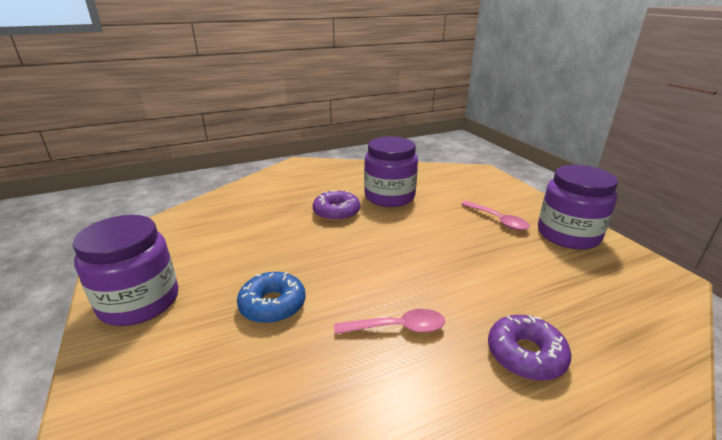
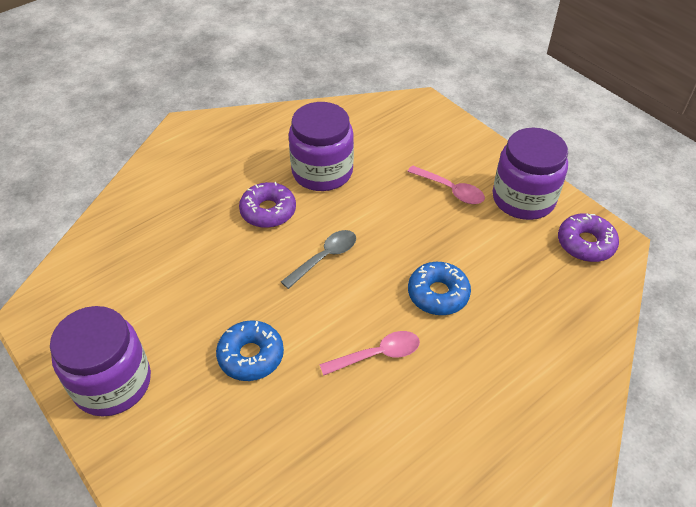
camera: 15 degrees left, 20 degrees up
(371, 246) = (324, 257): none -> grey spoon
(473, 289) = (438, 294): none -> blue donut
(525, 355) = (491, 357): purple donut -> purple donut (585, 243)

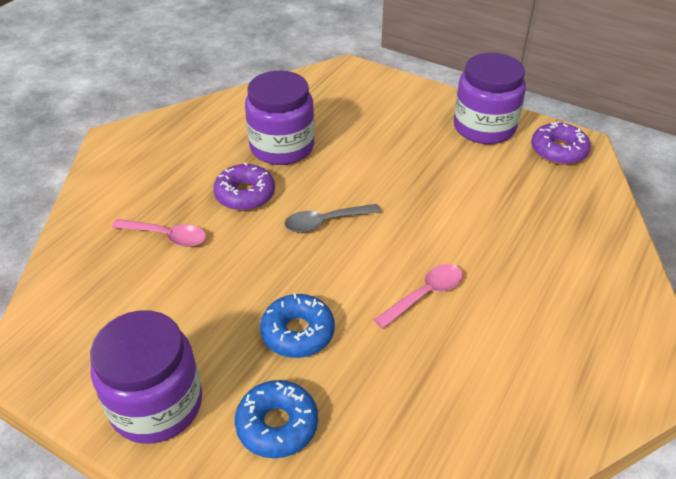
camera: 20 degrees left, 5 degrees down
(324, 257) = (325, 222): grey spoon -> grey spoon turned 135 degrees counterclockwise
(438, 294) = (452, 226): blue donut -> blue donut (277, 425)
(450, 190) = (414, 135): pink spoon -> pink spoon (167, 236)

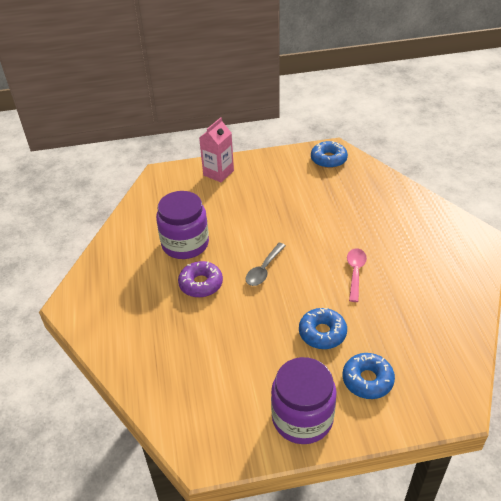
camera: 40 degrees left, 0 degrees up
(167, 236) = (188, 336): pink spoon -> none
(407, 98) = (218, 173): none -> pink carton
(484, 127) = (279, 167): purple jar -> none
(558, 151) = (328, 159): purple donut -> blue donut

